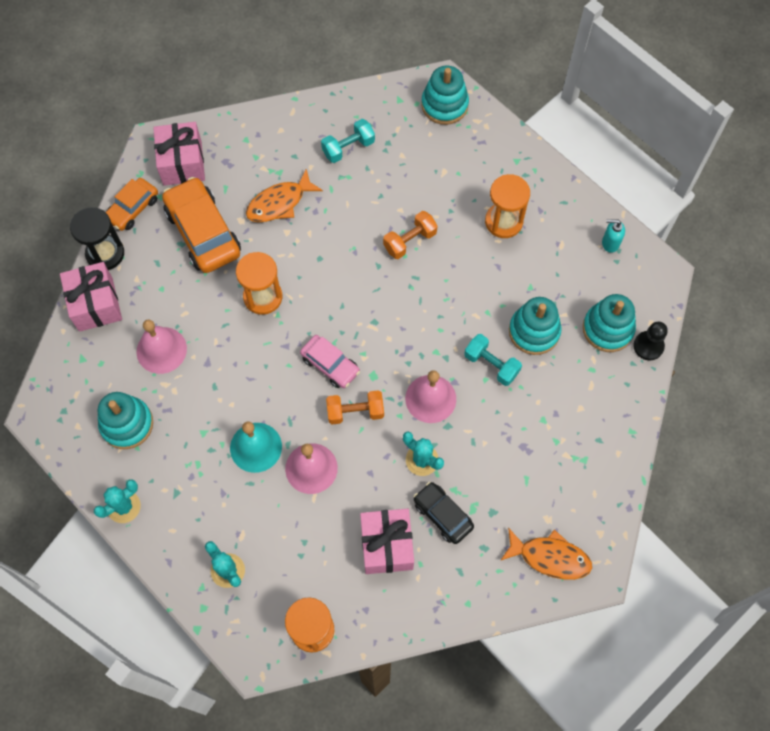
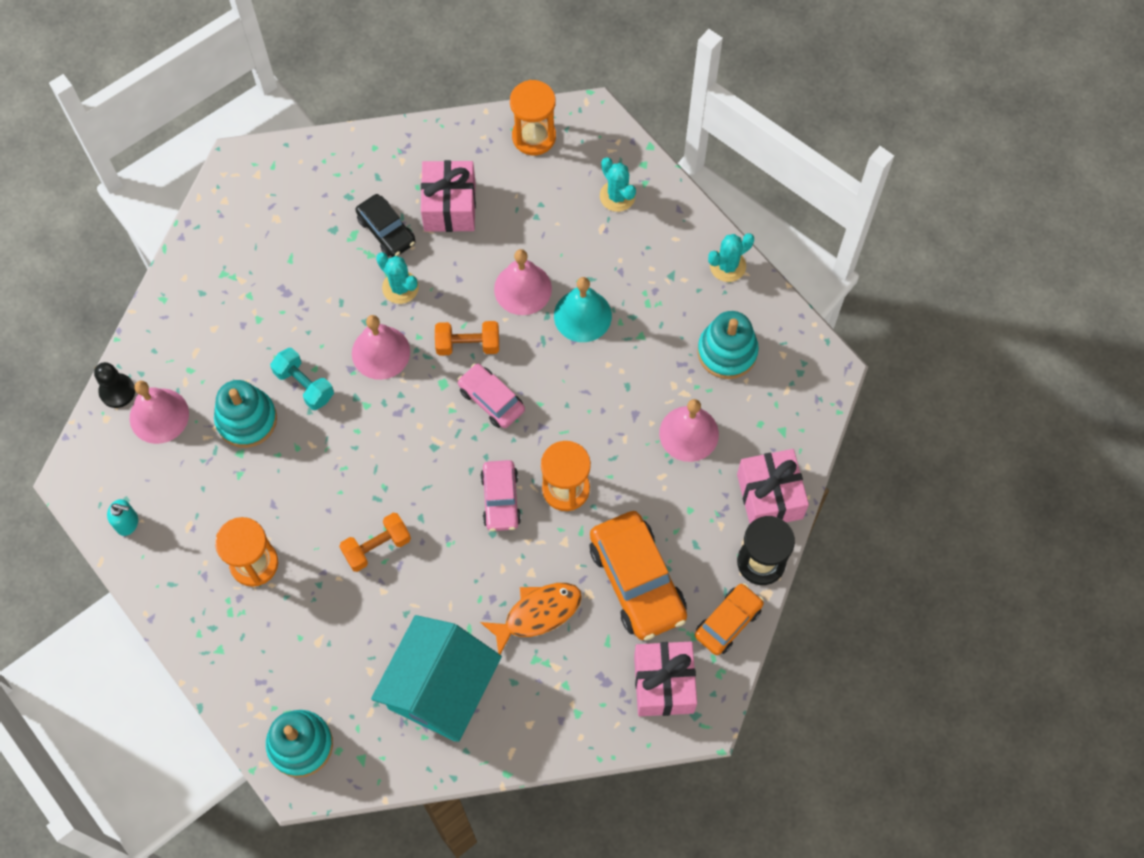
camera: 175 degrees left, 0 degrees up
(315, 284) = (501, 499): none -> pink car
(348, 148) = (440, 688): turquoise dumbbell -> turquoise house
(550, 557) = (282, 182): orange fish -> none
(607, 329) = (159, 415): turquoise stacking toy -> pink bell

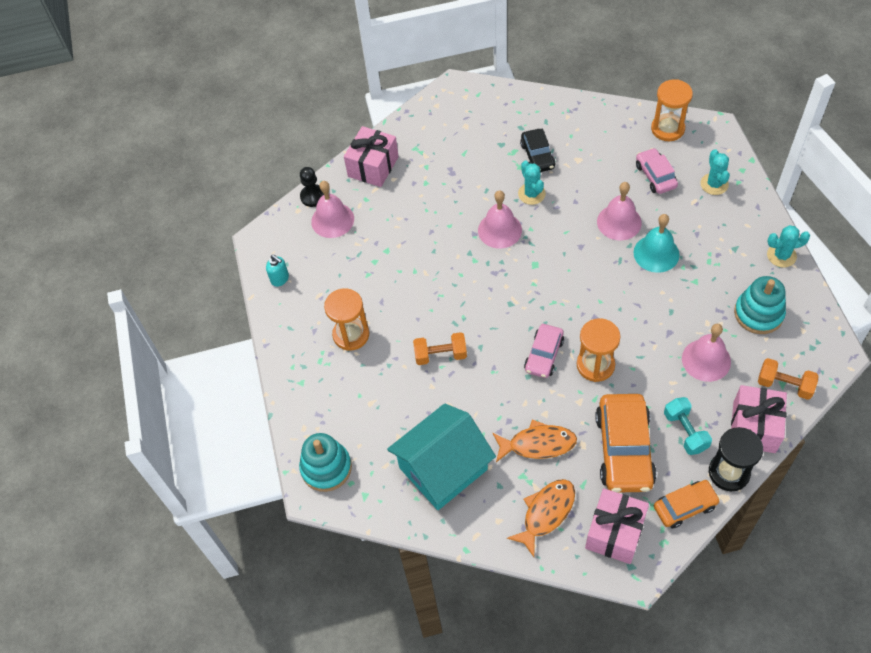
camera: 30 degrees right, 10 degrees down
(246, 419) = (389, 242): turquoise stacking toy -> none
(304, 385) = (438, 233): turquoise dumbbell -> turquoise dumbbell (685, 431)
(450, 206) = (588, 154): pink gift -> pink gift (373, 166)
(468, 344) = (564, 245): orange dumbbell -> orange dumbbell (784, 385)
(491, 400) = (565, 286): pink car -> pink car (655, 176)
(579, 693) = (546, 513): none -> orange fish

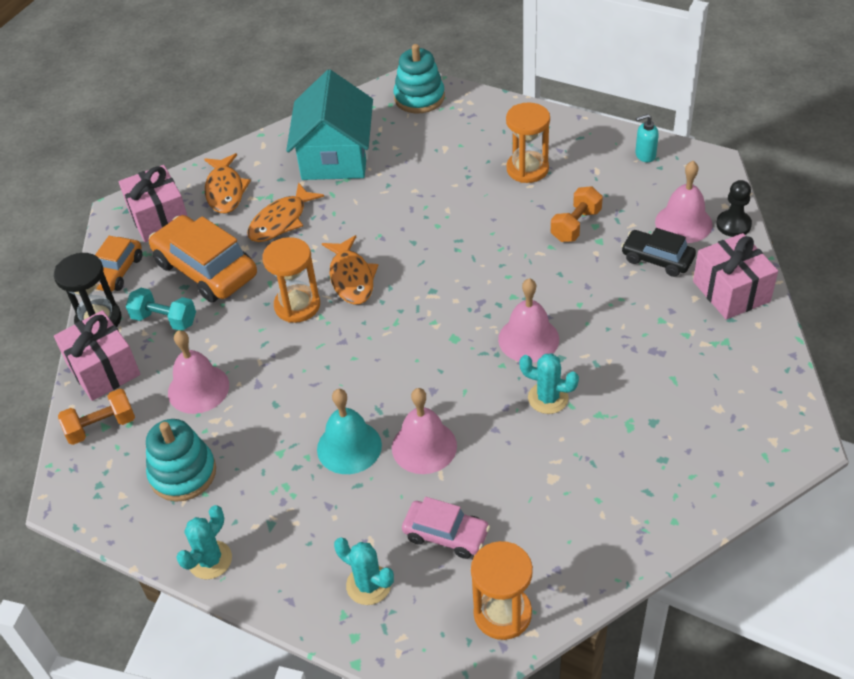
camera: 130 degrees right, 10 degrees down
(440, 355) = (437, 212): orange dumbbell -> orange dumbbell (576, 225)
(537, 156) = (598, 443): black car -> black car (657, 259)
(544, 355) = (351, 278): pink car -> orange fish

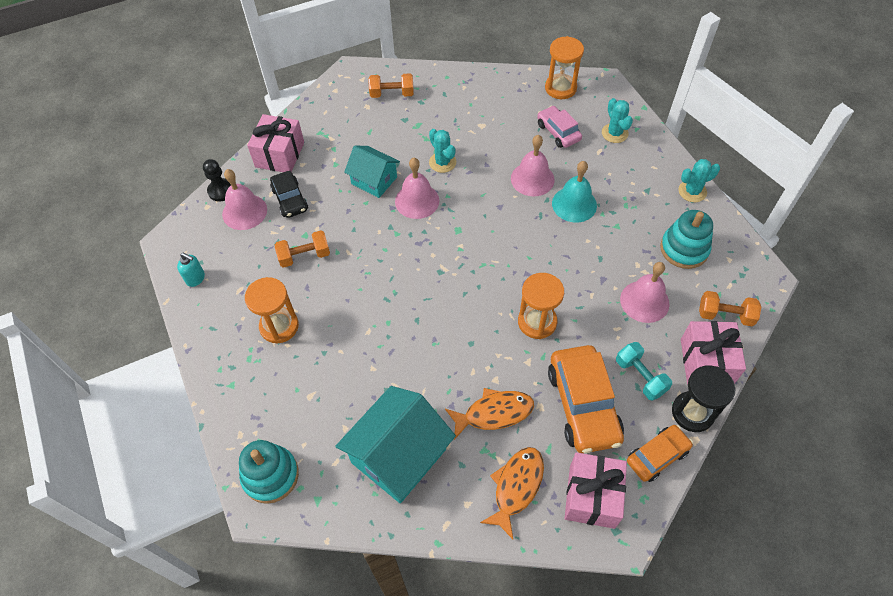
camera: 145 degrees left, 10 degrees up
(351, 278) = (483, 319): orange fish -> none
(598, 330) = (374, 180): none -> turquoise house
(710, 445) = (392, 94): none -> orange dumbbell

